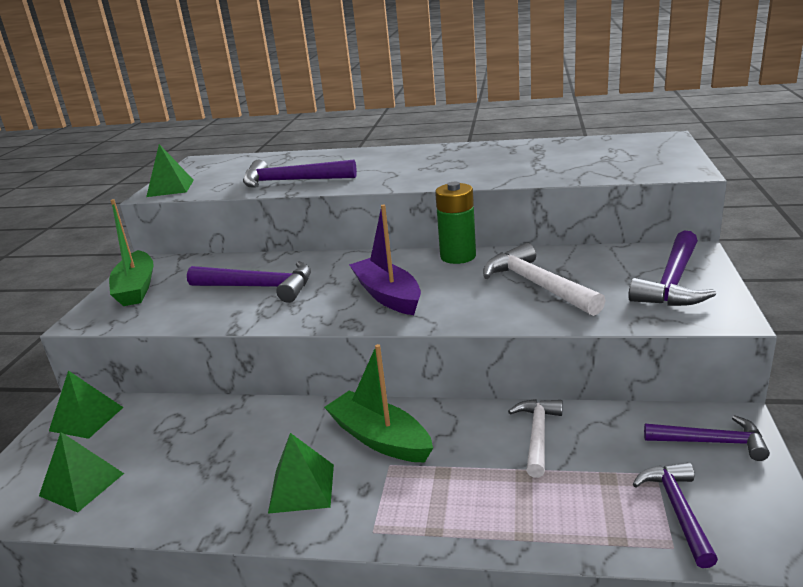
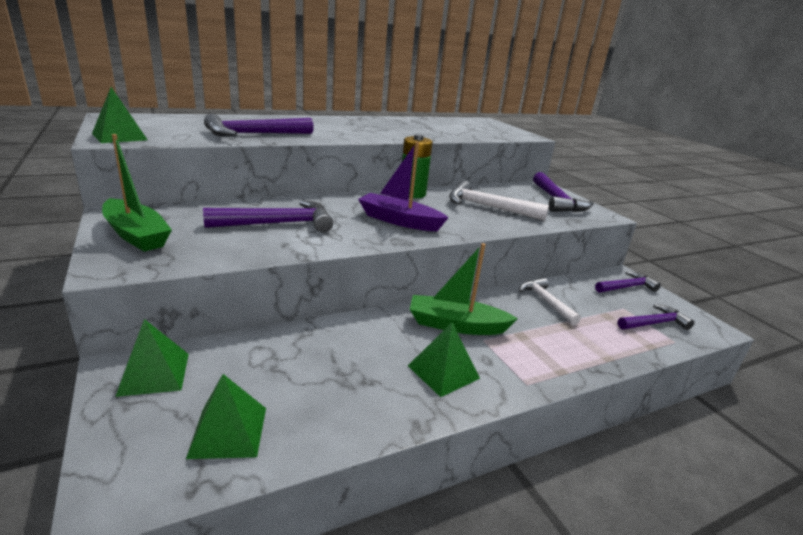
camera: 40 degrees left, 0 degrees up
(677, 510) = (654, 323): purple hammer -> purple hammer turned 105 degrees clockwise

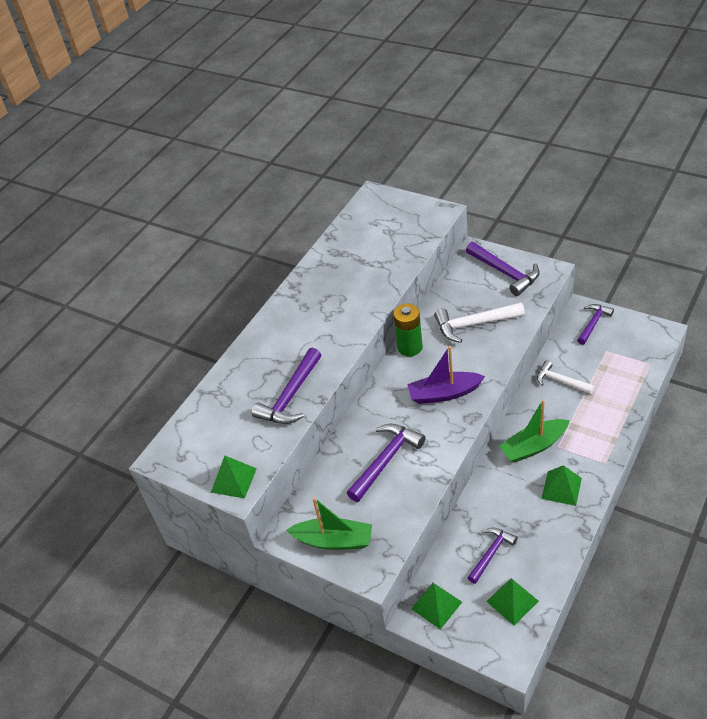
camera: 25 degrees left, 20 degrees up
(654, 323) = (631, 353): purple hammer -> purple hammer (491, 553)

